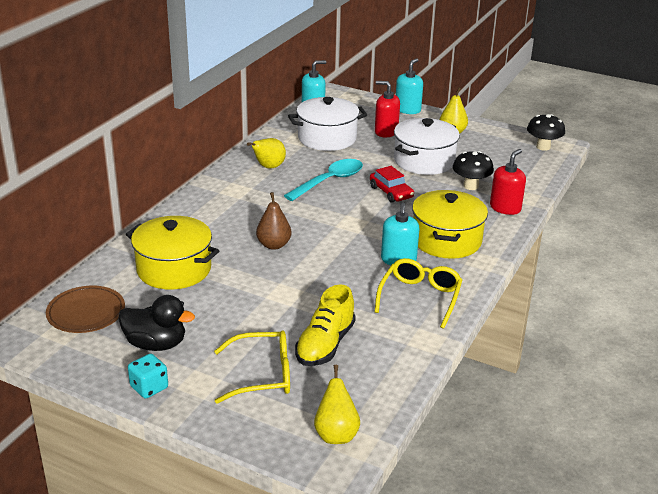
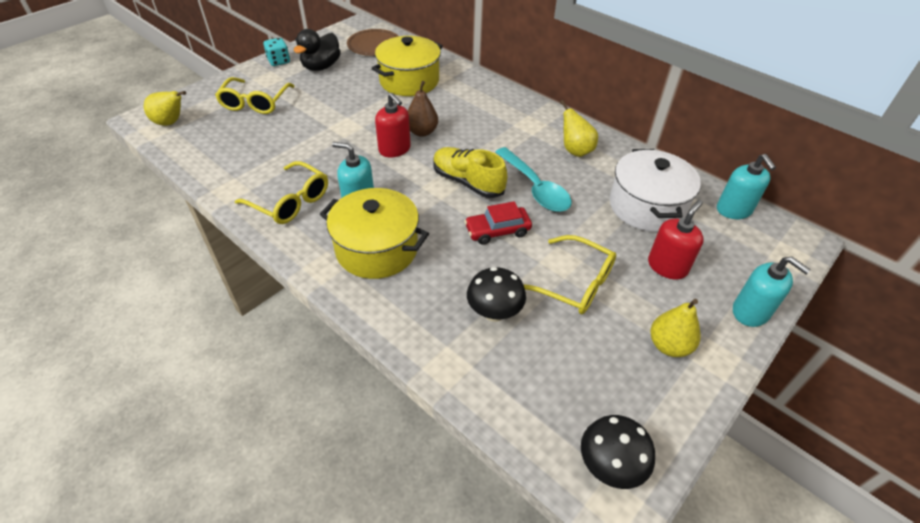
camera: 105 degrees right, 15 degrees up
(325, 345) = (266, 135): yellow shoe -> yellow shoe (468, 182)
(424, 161) = (574, 283): white pot -> yellow glasses
(505, 208) = (426, 331): red soap dispenser -> red soap dispenser (394, 149)

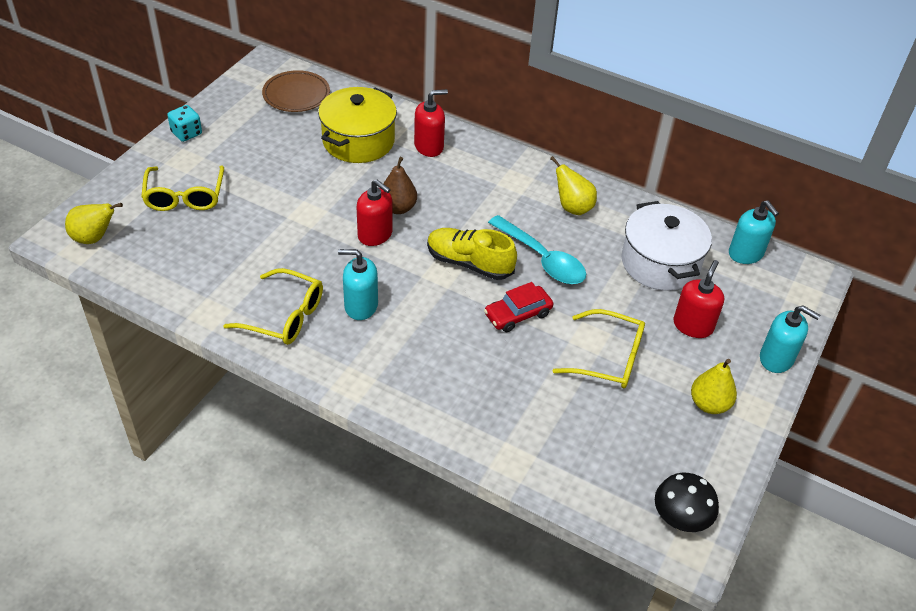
camera: 15 degrees left, 0 degrees up
(321, 67) = (243, 134): black duck -> none
(377, 249) = (400, 355): yellow pot -> none
(465, 91) = (429, 146): none -> red soap dispenser
(494, 313) = (540, 401): black mushroom -> none

